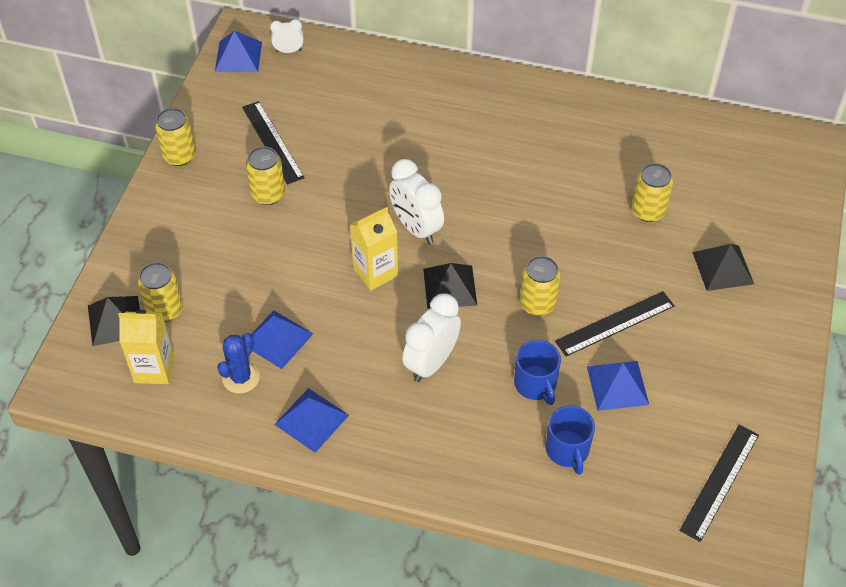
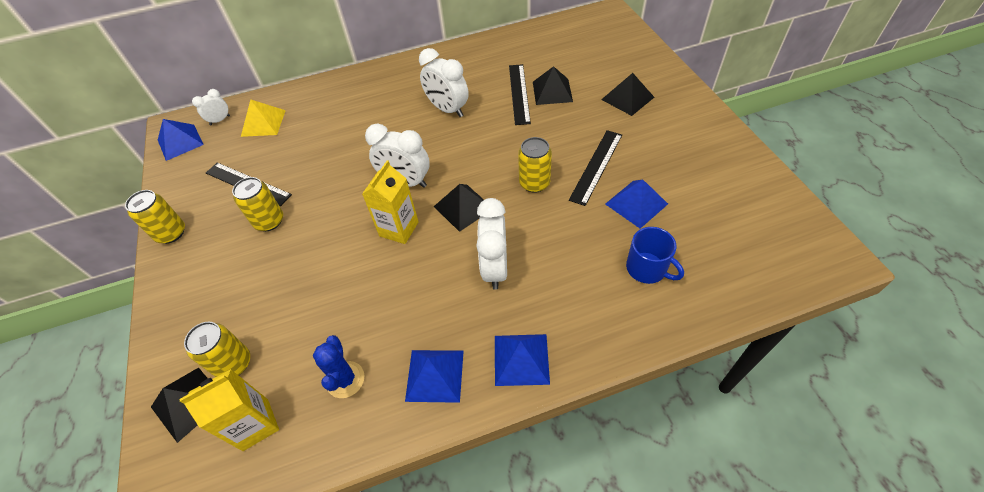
camera: 30 degrees left, 0 degrees up
(277, 339) = (355, 326): blue pyramid -> blue pyramid (521, 359)
(327, 78) = (263, 123): none -> yellow pyramid
(519, 168) = (447, 109): none -> white clock
(535, 384) = (582, 237): blue mug -> none
(648, 211) = (552, 91): yellow can -> black pyramid
(719, 481) = (761, 225): black ruler -> black ruler (519, 93)

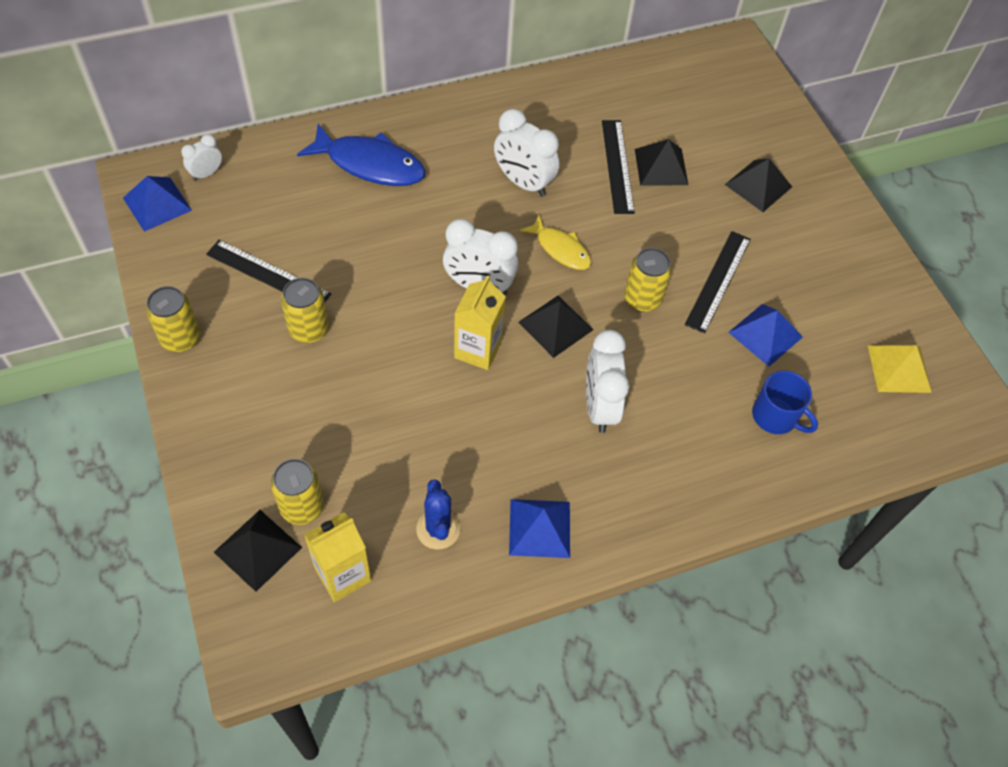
camera: 10 degrees left, 5 degrees up
(263, 123) = (270, 183): yellow pyramid -> yellow pyramid (899, 369)
(337, 106) = (370, 164): none -> blue fish
(471, 152) = (560, 249): none -> yellow fish
(521, 359) = (635, 514): blue pyramid -> none

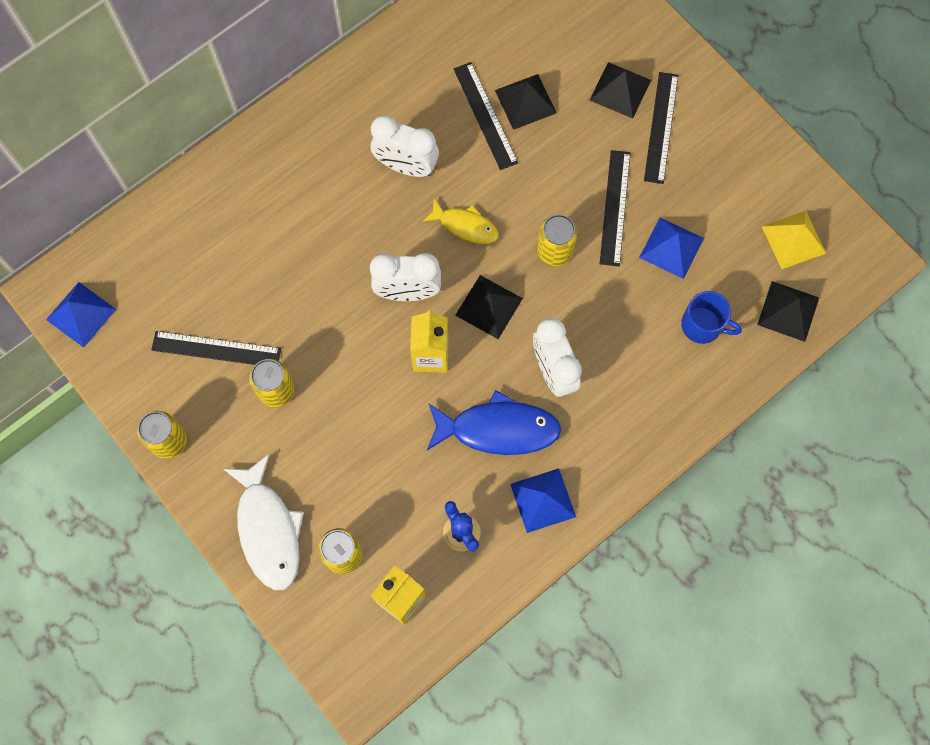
camera: 15 degrees left, 15 degrees up
(206, 174) = (110, 265): white clock -> none
(236, 454) = (268, 529): none -> white fish
(258, 549) = (324, 605): black pyramid -> black pyramid (788, 311)
(370, 164) = (257, 198): blue fish -> blue fish (498, 429)
(789, 228) = (661, 127): none -> black ruler

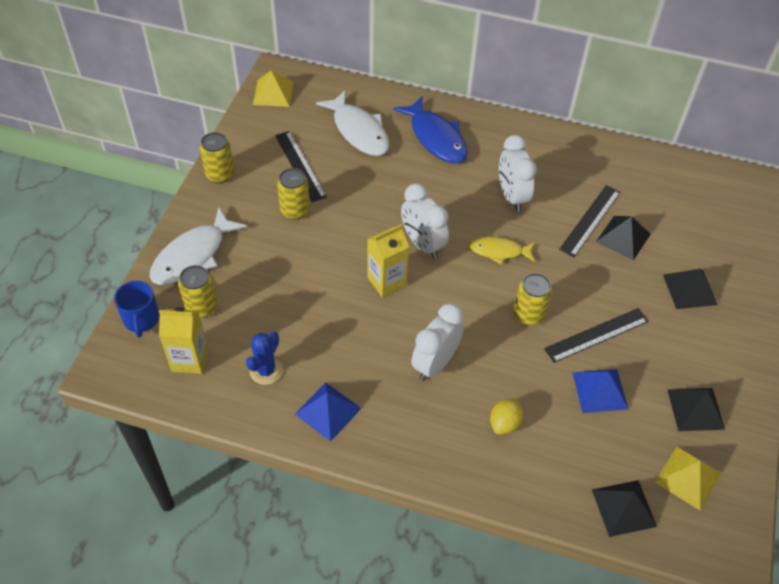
camera: 55 degrees right, 20 degrees down
(81, 314) = (273, 93): blue pyramid -> yellow pyramid
(208, 258) = (358, 131): none -> white fish
(465, 226) = (499, 251): yellow fish -> yellow fish turned 105 degrees clockwise
(489, 306) = (451, 296): black pyramid -> black pyramid (695, 409)
(498, 429) = (363, 352): blue fish -> blue fish (436, 138)
(652, 352) = (504, 423): none -> yellow lemon
(661, 127) = (687, 331): black ruler -> none
(702, 325) = (556, 448): blue mug -> blue mug (141, 319)

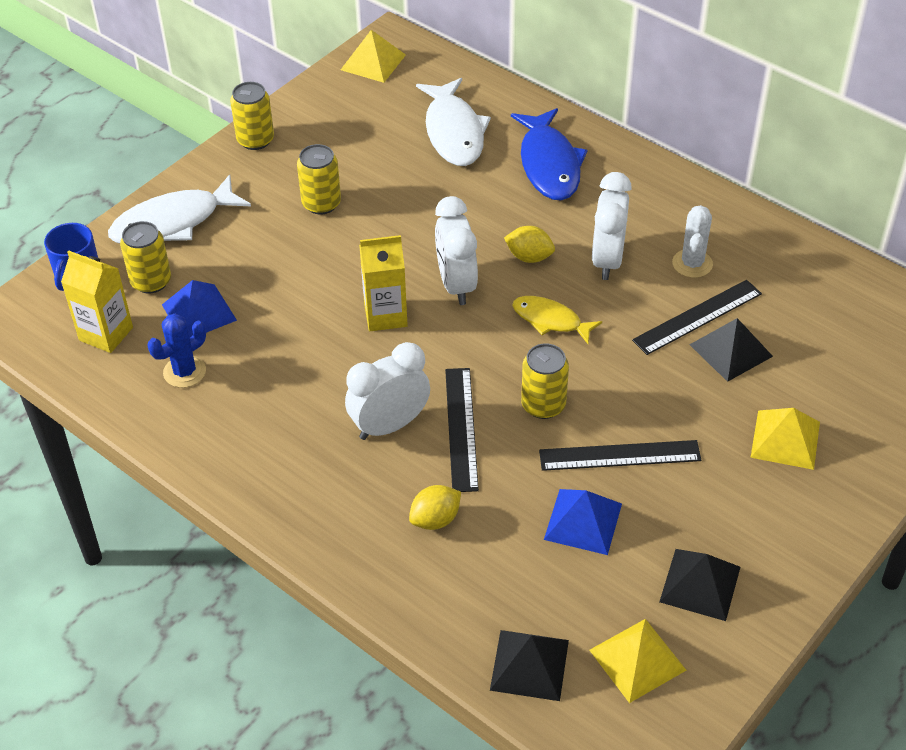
camera: 25 degrees right, 5 degrees down
(300, 166) = (357, 154): black ruler -> black ruler (461, 428)
(327, 411) = (230, 437): blue pyramid -> blue pyramid (199, 312)
(460, 209) = (529, 257): none -> yellow lemon
(566, 183) = (692, 264): none -> white cactus
(690, 289) = (785, 439): black pyramid -> yellow pyramid

